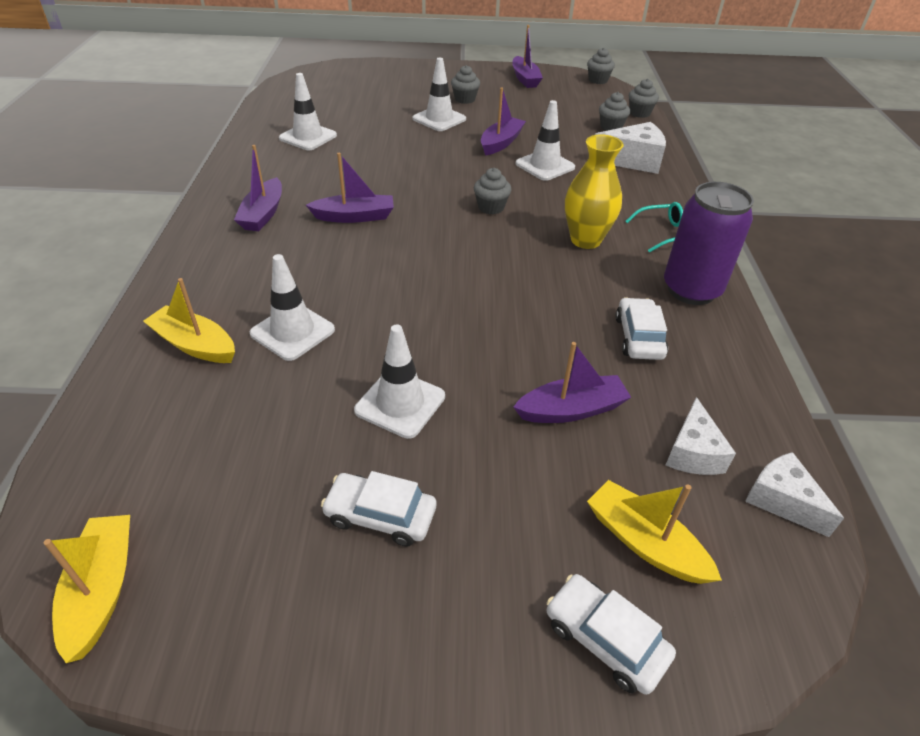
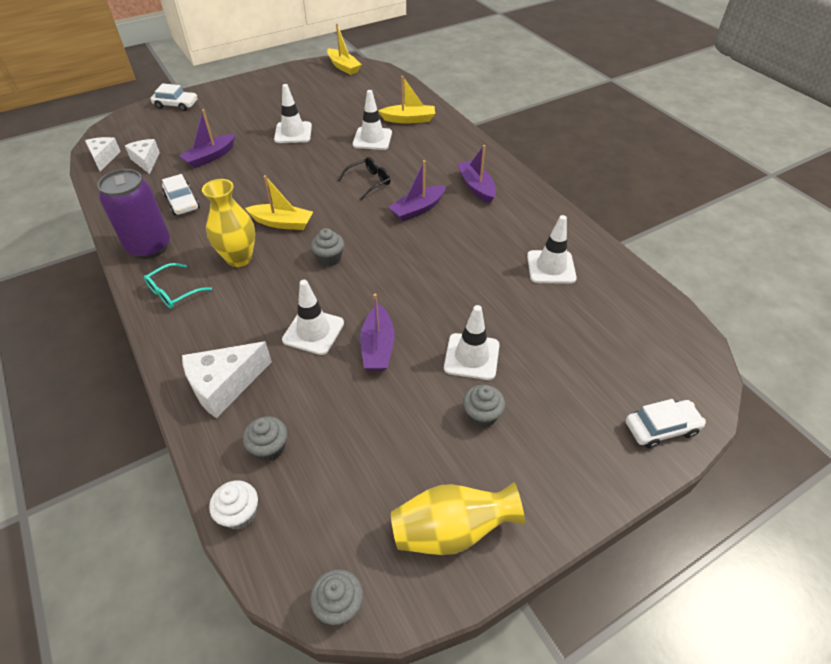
camera: 150 degrees right, 5 degrees up
(371, 267) = (369, 182): none -> black glasses
(380, 515) = (272, 104): white car -> white car (661, 428)
(525, 79) = (451, 530): purple boat -> yellow vase
(639, 113) = (239, 514): grey cupcake -> white cupcake
(644, 542) = (166, 128): yellow boat -> yellow boat (282, 223)
(781, 500) = (104, 158): white cheese -> white cheese turned 120 degrees counterclockwise

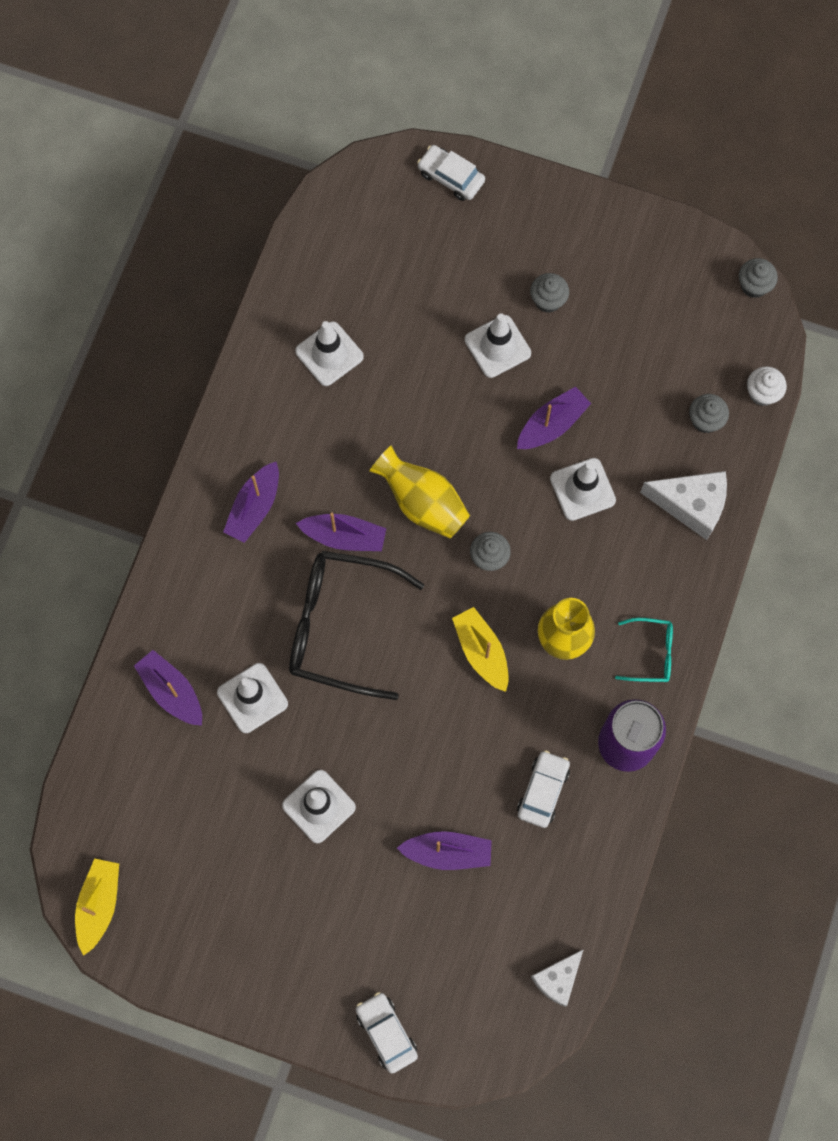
camera: 130 degrees left, 25 degrees up
(146, 161) = (518, 920): white cheese -> none
(369, 182) = (340, 626): black glasses -> black glasses, size x2.09
(409, 119) = (171, 691): yellow boat -> purple boat
(451, 530) = (653, 258): yellow vase -> yellow vase (422, 503)

